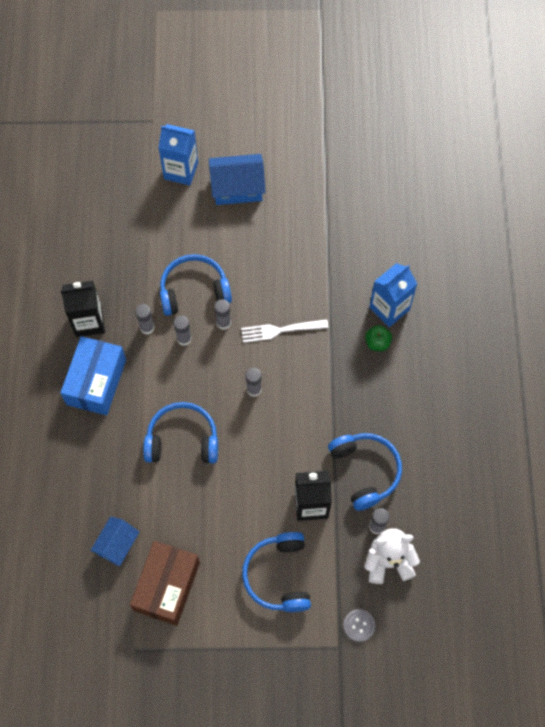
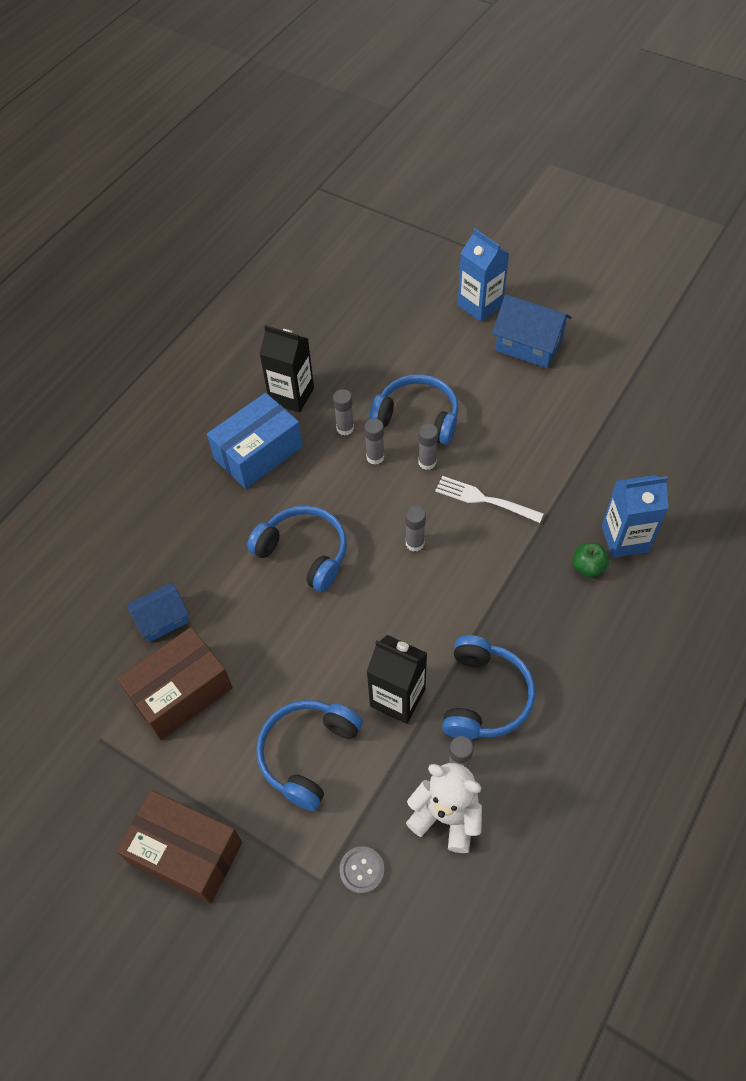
camera: 35 degrees right, 10 degrees down
(245, 684) = (186, 853): none -> brown box

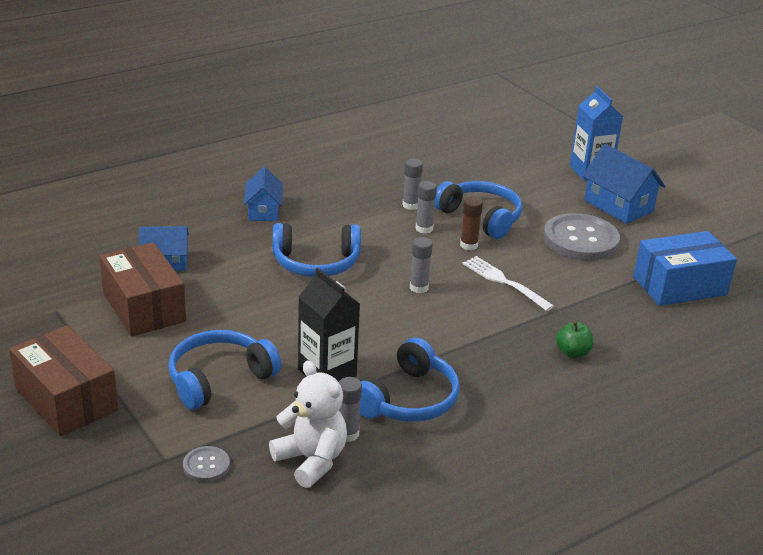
camera: 20 degrees right, 25 degrees down
(181, 692) = (144, 307): brown box -> brown box turned 75 degrees clockwise
(212, 500) = (263, 211): none -> blue house
(258, 453) = (324, 197): blue box -> blue box (679, 286)
(291, 395) = (379, 174): black carton -> none
(304, 552) = (316, 263): blue headphones -> blue headphones turned 120 degrees clockwise
(427, 462) = (468, 245): grey glue stick -> brown glue stick
(519, 409) = (580, 239): none -> grey button
(625, 539) = (623, 347): blue carton -> none

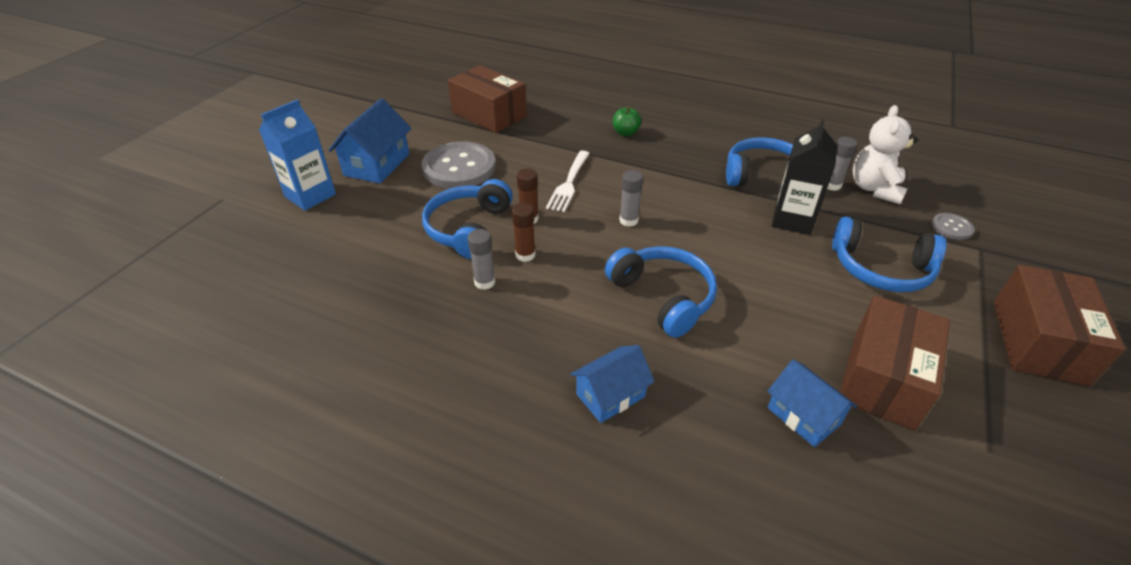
camera: 120 degrees left, 10 degrees up
(424, 229) = (525, 255): grey glue stick -> brown glue stick
(679, 286) = (489, 114): blue box -> brown box

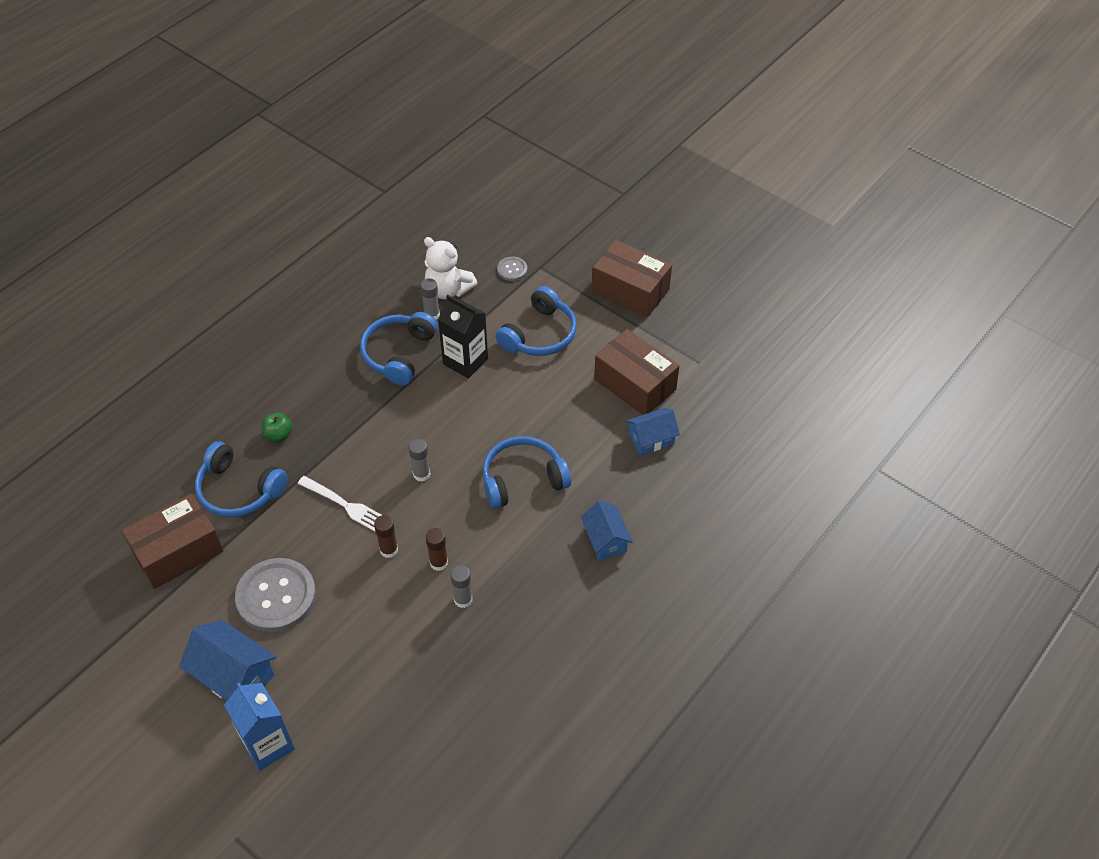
camera: 75 degrees left, 10 degrees up
(468, 229) = (384, 602): blue headphones -> blue headphones (238, 490)

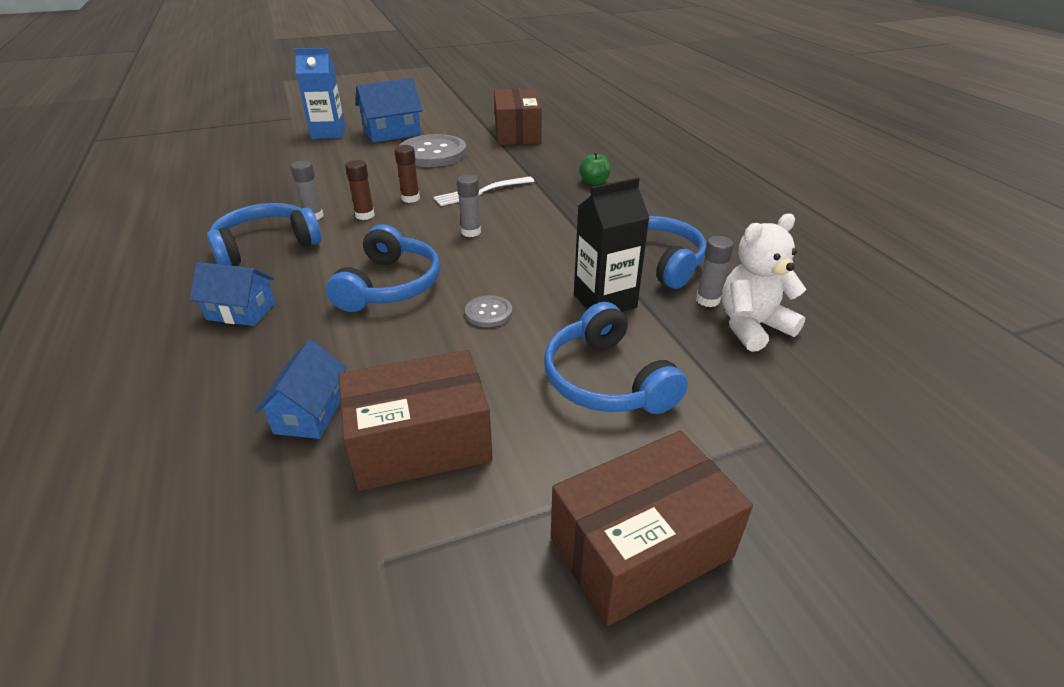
camera: 120 degrees right, 15 degrees down
(238, 490) = (550, 158): blue headphones -> blue headphones (266, 246)
(512, 269) = (773, 403): grey button -> grey button (488, 313)

